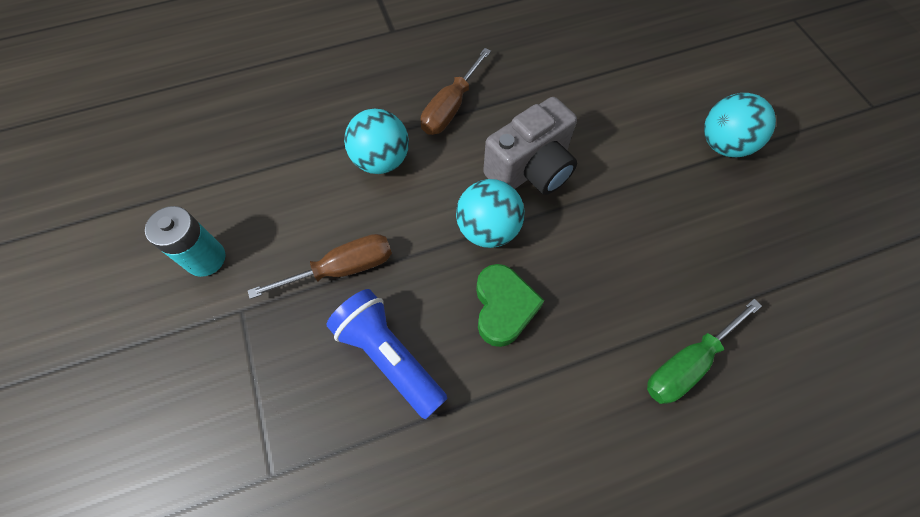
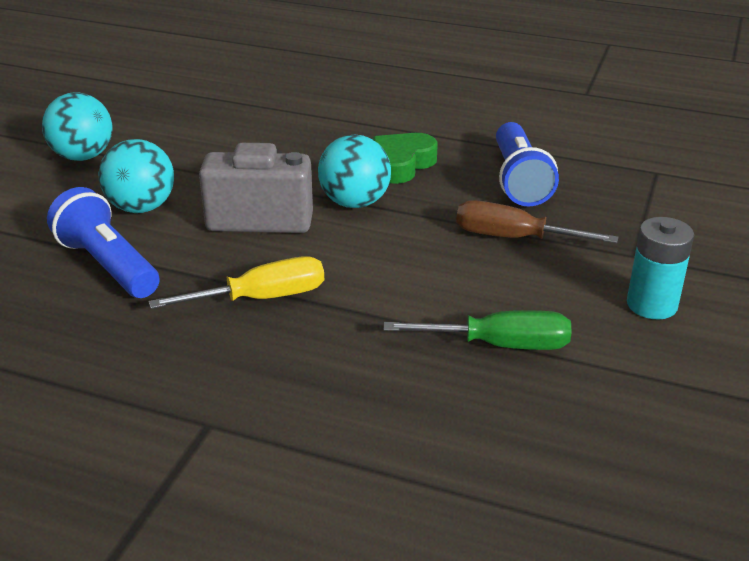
camera: 140 degrees left, 30 degrees down
(381, 160) = (393, 292): turquoise ball -> turquoise ball (141, 207)
(450, 107) = (261, 298): brown screwdriver -> yellow screwdriver
(560, 75) = (108, 265): none -> blue flashlight
(687, 363) = (314, 99): green screwdriver -> green screwdriver (499, 345)

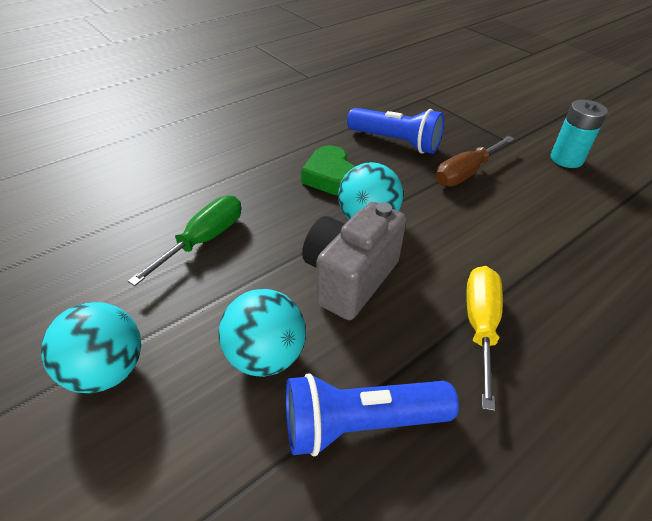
camera: 60 degrees left, 10 degrees up
(499, 345) = (590, 230): green screwdriver -> green screwdriver (203, 240)

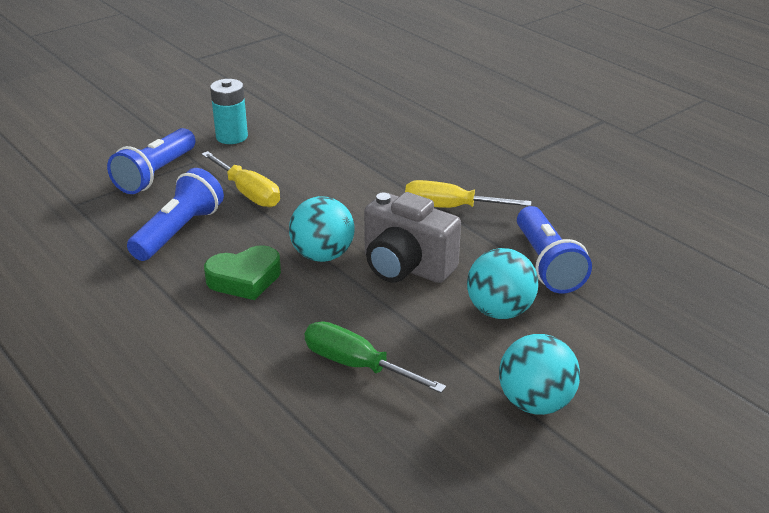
camera: 90 degrees left, 10 degrees down
(465, 173) = (248, 193): brown screwdriver -> yellow screwdriver
(480, 126) = (156, 174): none -> blue flashlight

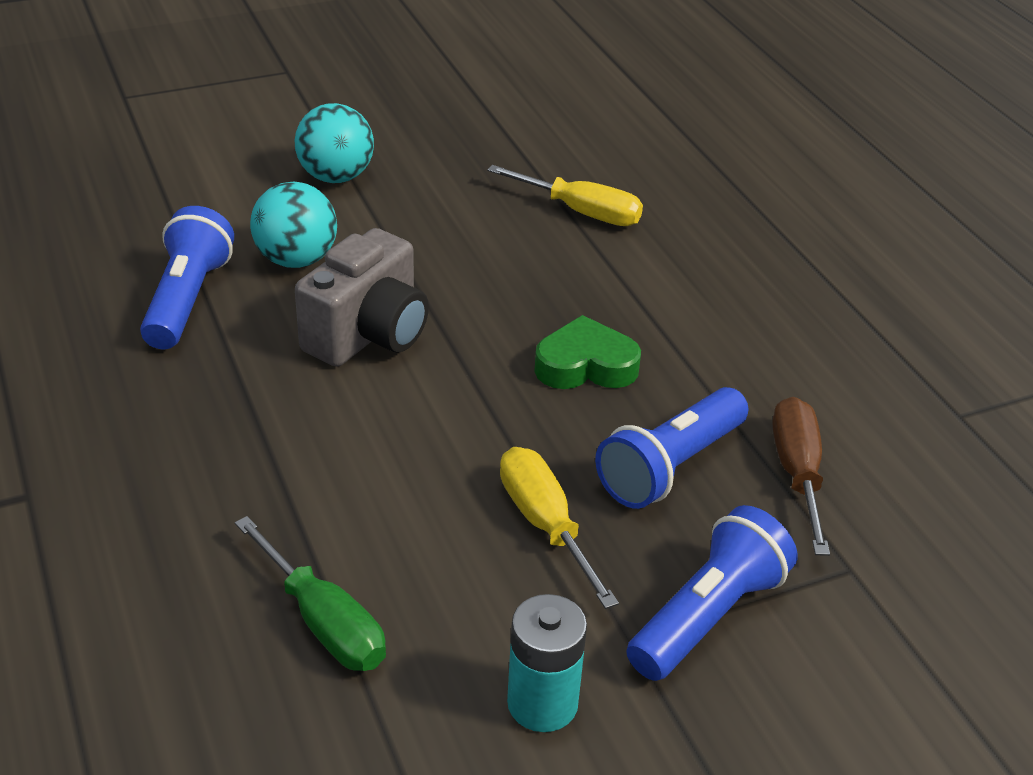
camera: 165 degrees left, 5 degrees up
(96, 243) = (797, 473): none -> brown screwdriver
(322, 255) = (469, 377): turquoise ball -> none
(357, 365) = (488, 241): green screwdriver -> green screwdriver (323, 622)
(406, 267) = (368, 335): grey camera -> grey camera turned 75 degrees clockwise
(450, 207) = (237, 415): yellow screwdriver -> yellow screwdriver (581, 212)

